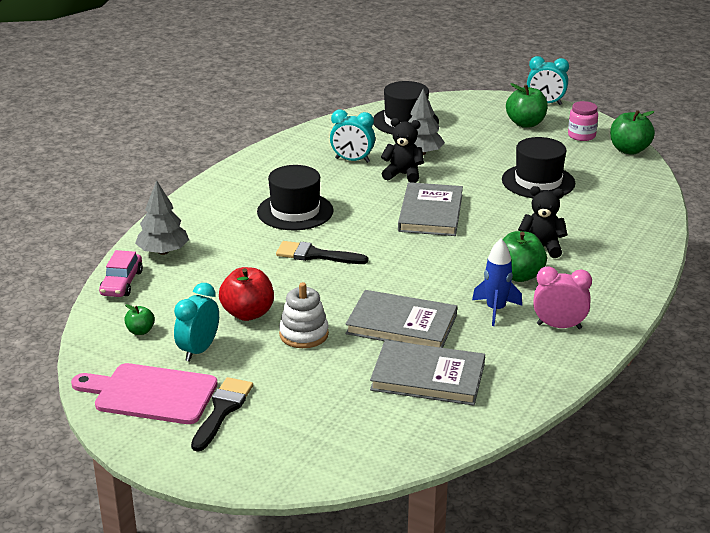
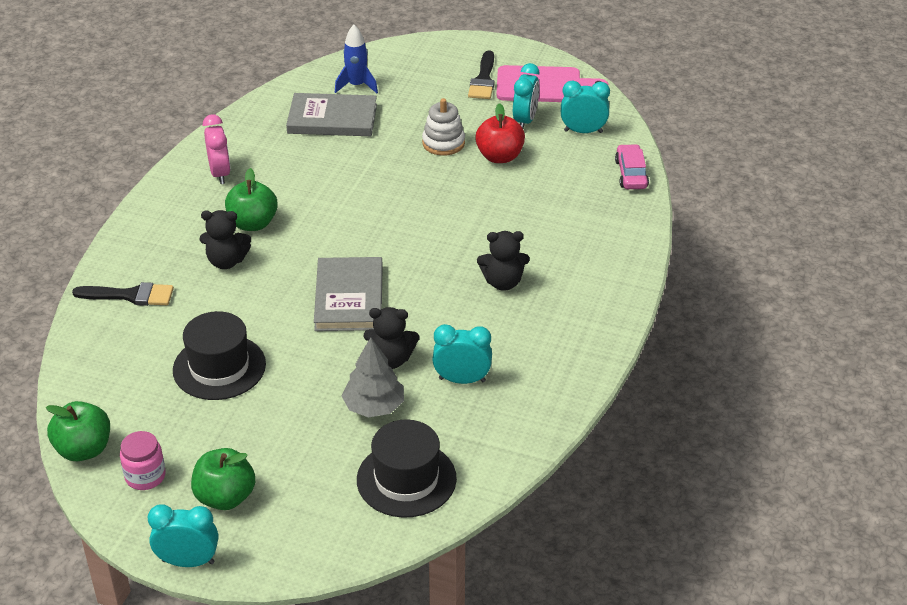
camera: 170 degrees right, 10 degrees up
(140, 331) = (583, 131): green apple -> turquoise clock
(163, 251) = (615, 213): grey tree -> none
(295, 211) = (503, 282): black hat -> black teddy bear
(315, 255) = (460, 226): black brush -> black brush (130, 295)
(401, 324) = (360, 161): grey book -> none
(495, 310) = (276, 184): blue rocket -> blue rocket (357, 86)
(559, 326) = (220, 174): pink clock -> pink clock turned 105 degrees counterclockwise

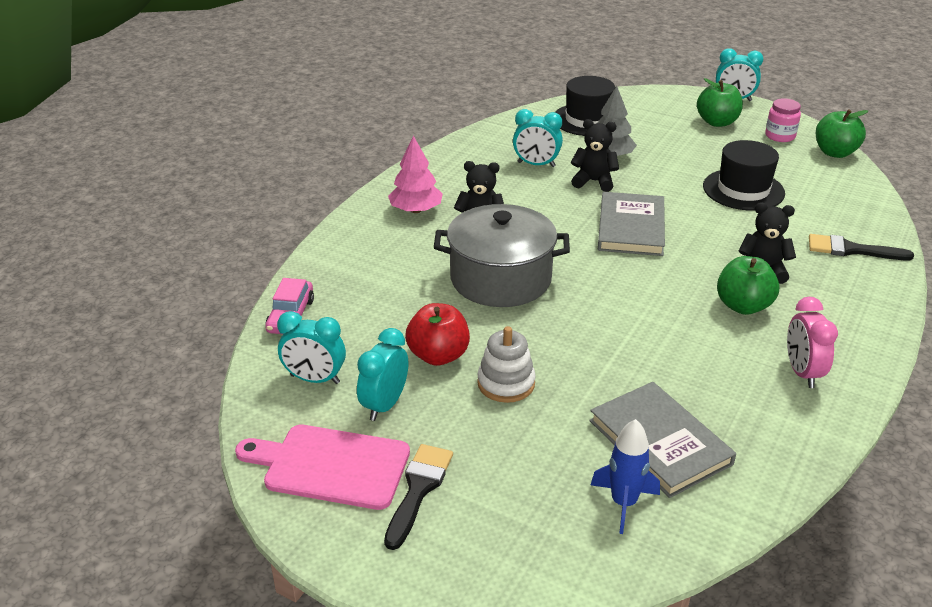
camera: 170 degrees left, 5 degrees down
(332, 119) = (660, 442): grey book -> grey book turned 45 degrees clockwise
(468, 226) = (500, 279): none -> grey pot
(575, 294) = (416, 210): none -> pink tree

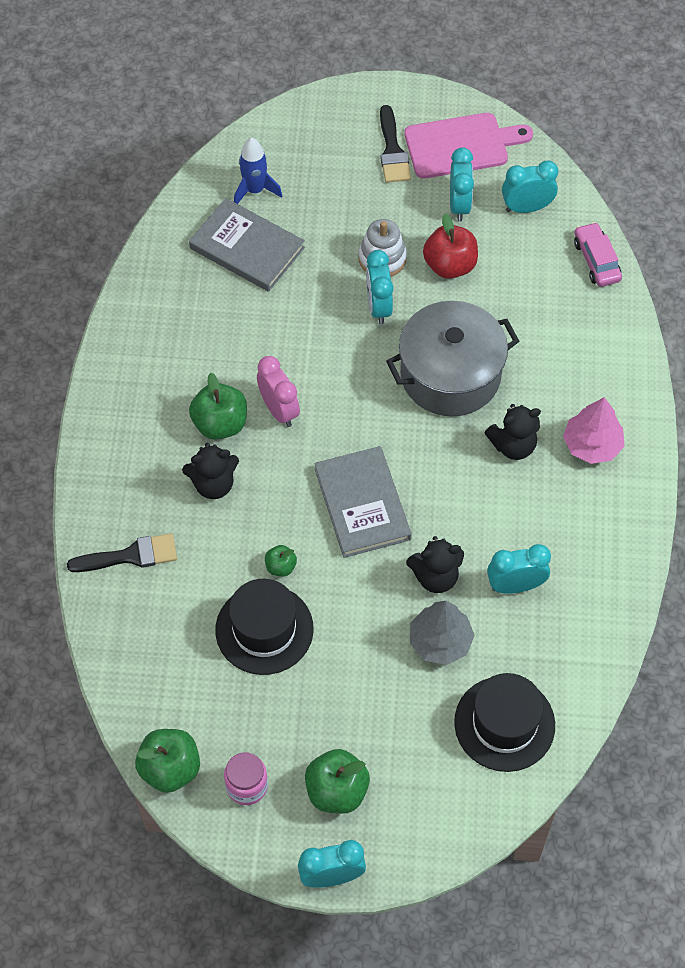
camera: 155 degrees right, 25 degrees up
(536, 345) = (378, 307): none -> turquoise clock
(717, 214) = (280, 567): none -> green apple
(802, 373) = (154, 359): pink clock -> pink clock (279, 410)

